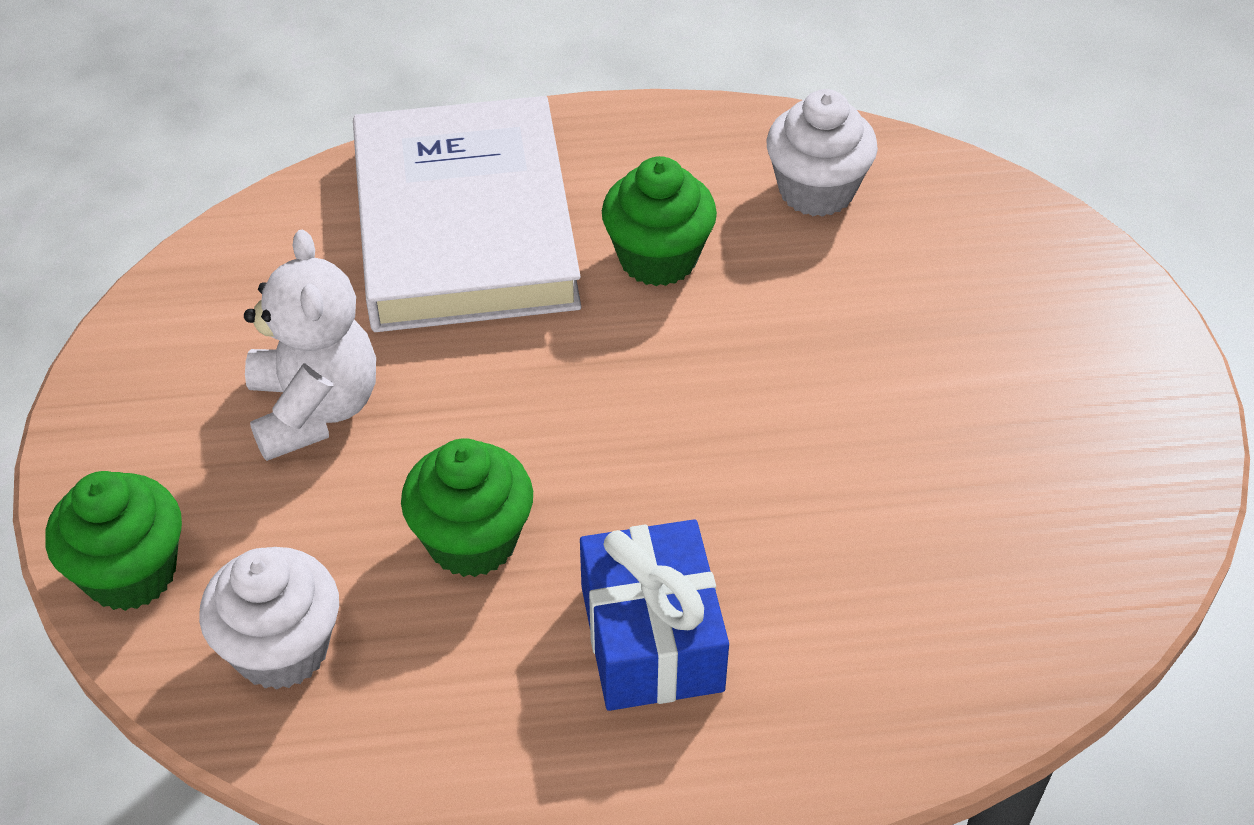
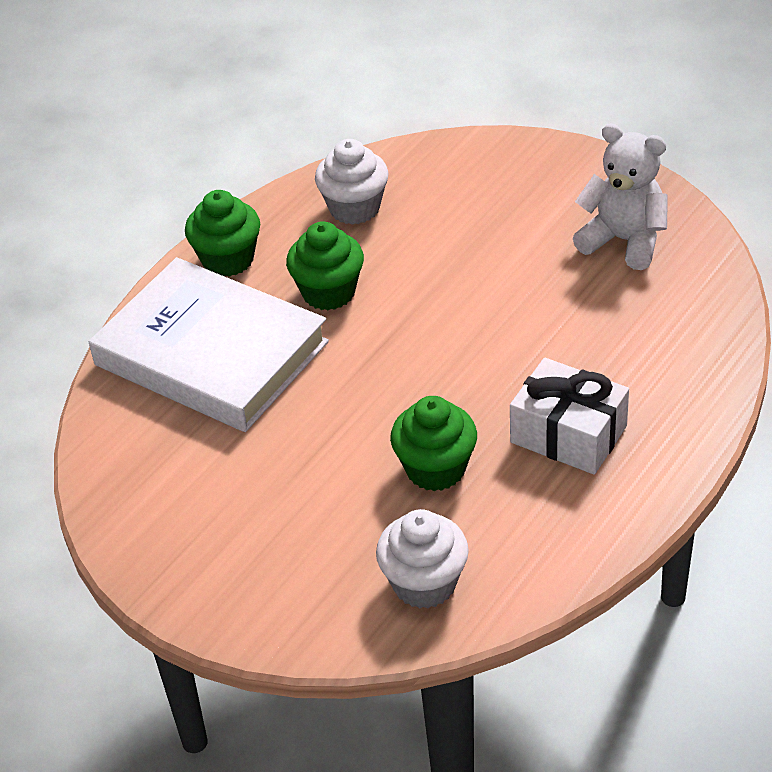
camera: 45 degrees left, 5 degrees down
(130, 573) = (302, 624): green cupcake -> green cupcake (228, 259)
(315, 409) = (272, 486): white teddy bear -> white teddy bear (624, 241)
(651, 638) = (568, 434): blue gift -> white gift

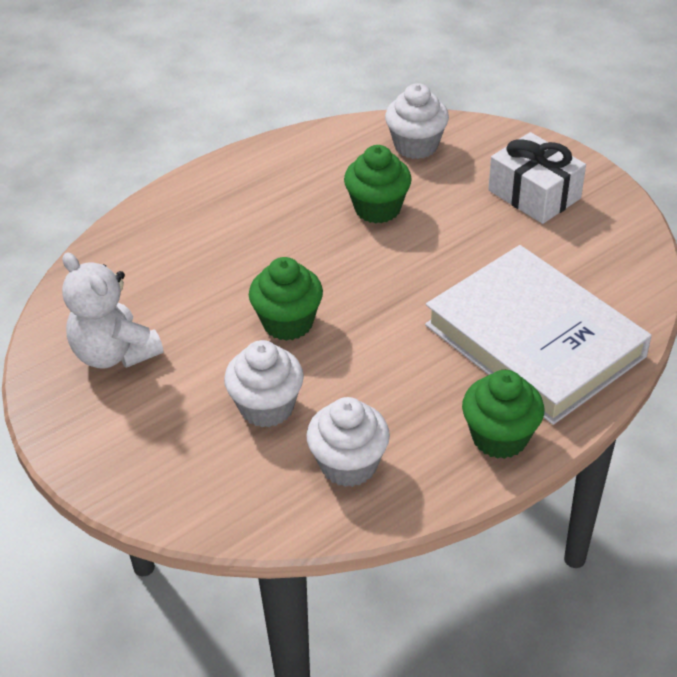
camera: 165 degrees left, 0 degrees up
(328, 292) = (409, 373): green cupcake -> green cupcake (288, 323)
(449, 232) = (266, 407): none -> white cupcake
(568, 434) = (268, 209): white gift -> white gift (534, 194)

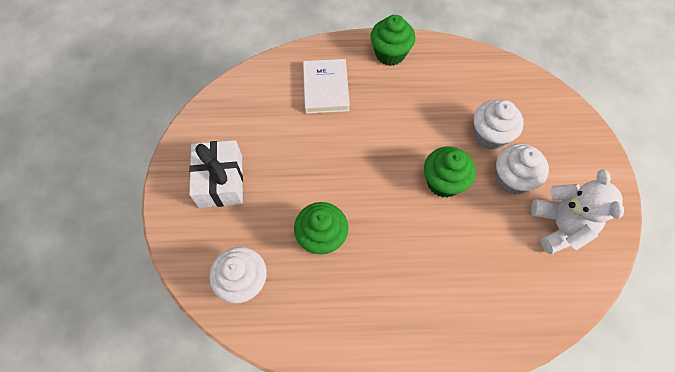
camera: 145 degrees left, 20 degrees up
(348, 465) = (469, 82): white cupcake -> white cupcake (512, 179)
(534, 341) = (326, 88): white book -> white book, size x0.53

